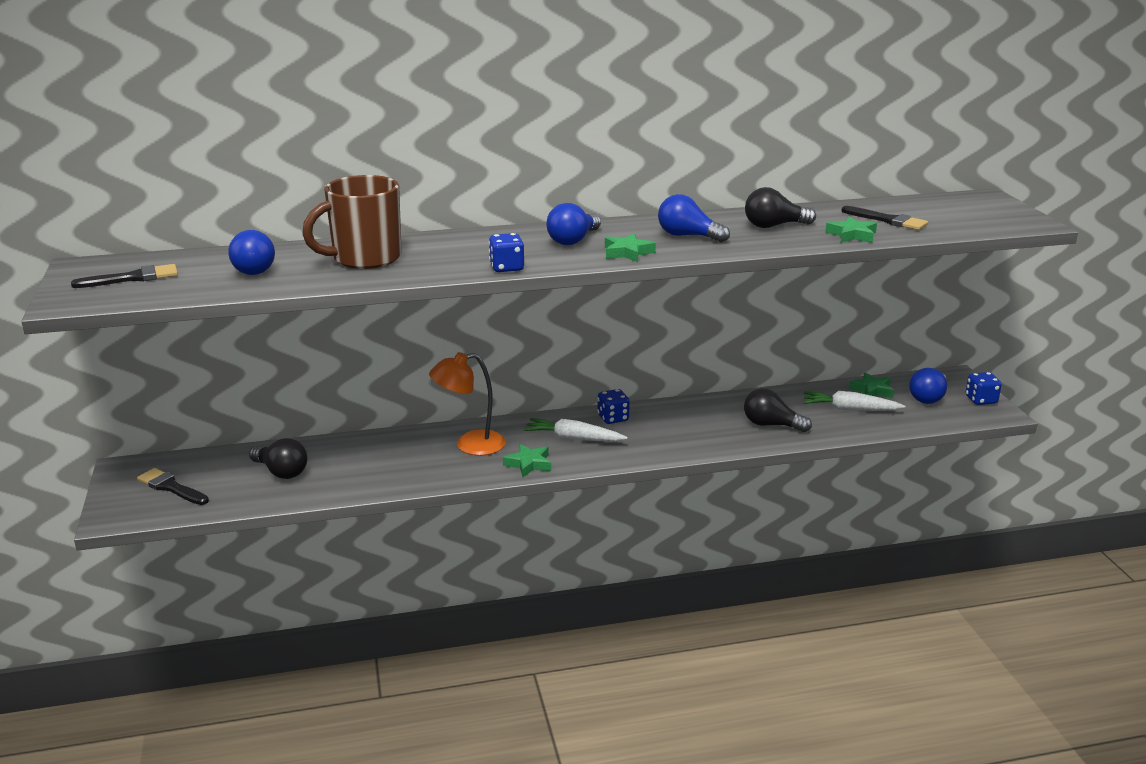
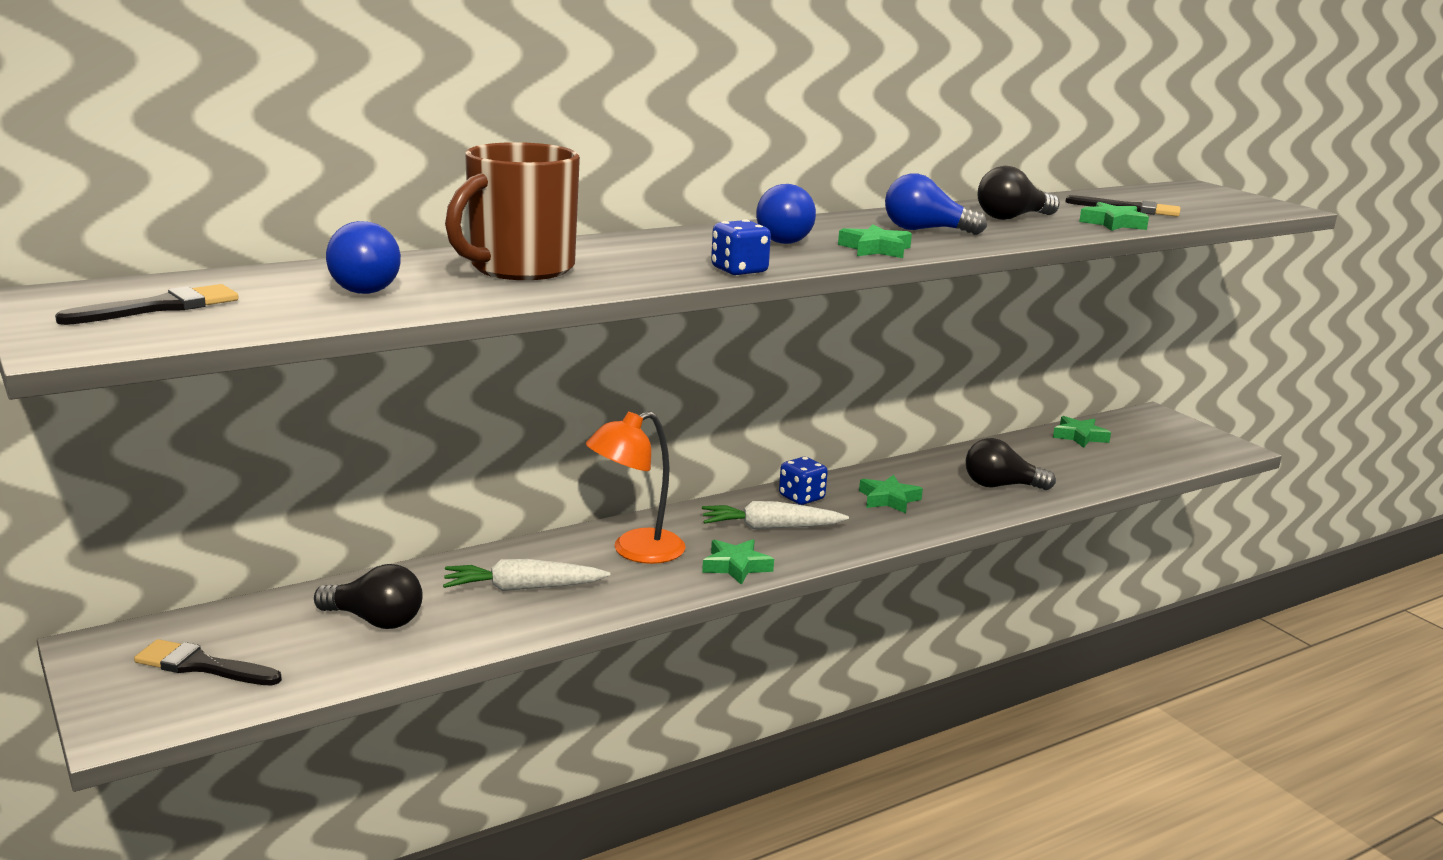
camera: 20 degrees left, 5 degrees down
(676, 426) = (889, 499): none -> green star
(849, 409) = (1074, 459): white carrot -> white carrot (522, 588)
(928, 397) = (1146, 439): blue light bulb -> none
(981, 400) = (1203, 436): blue dice -> none

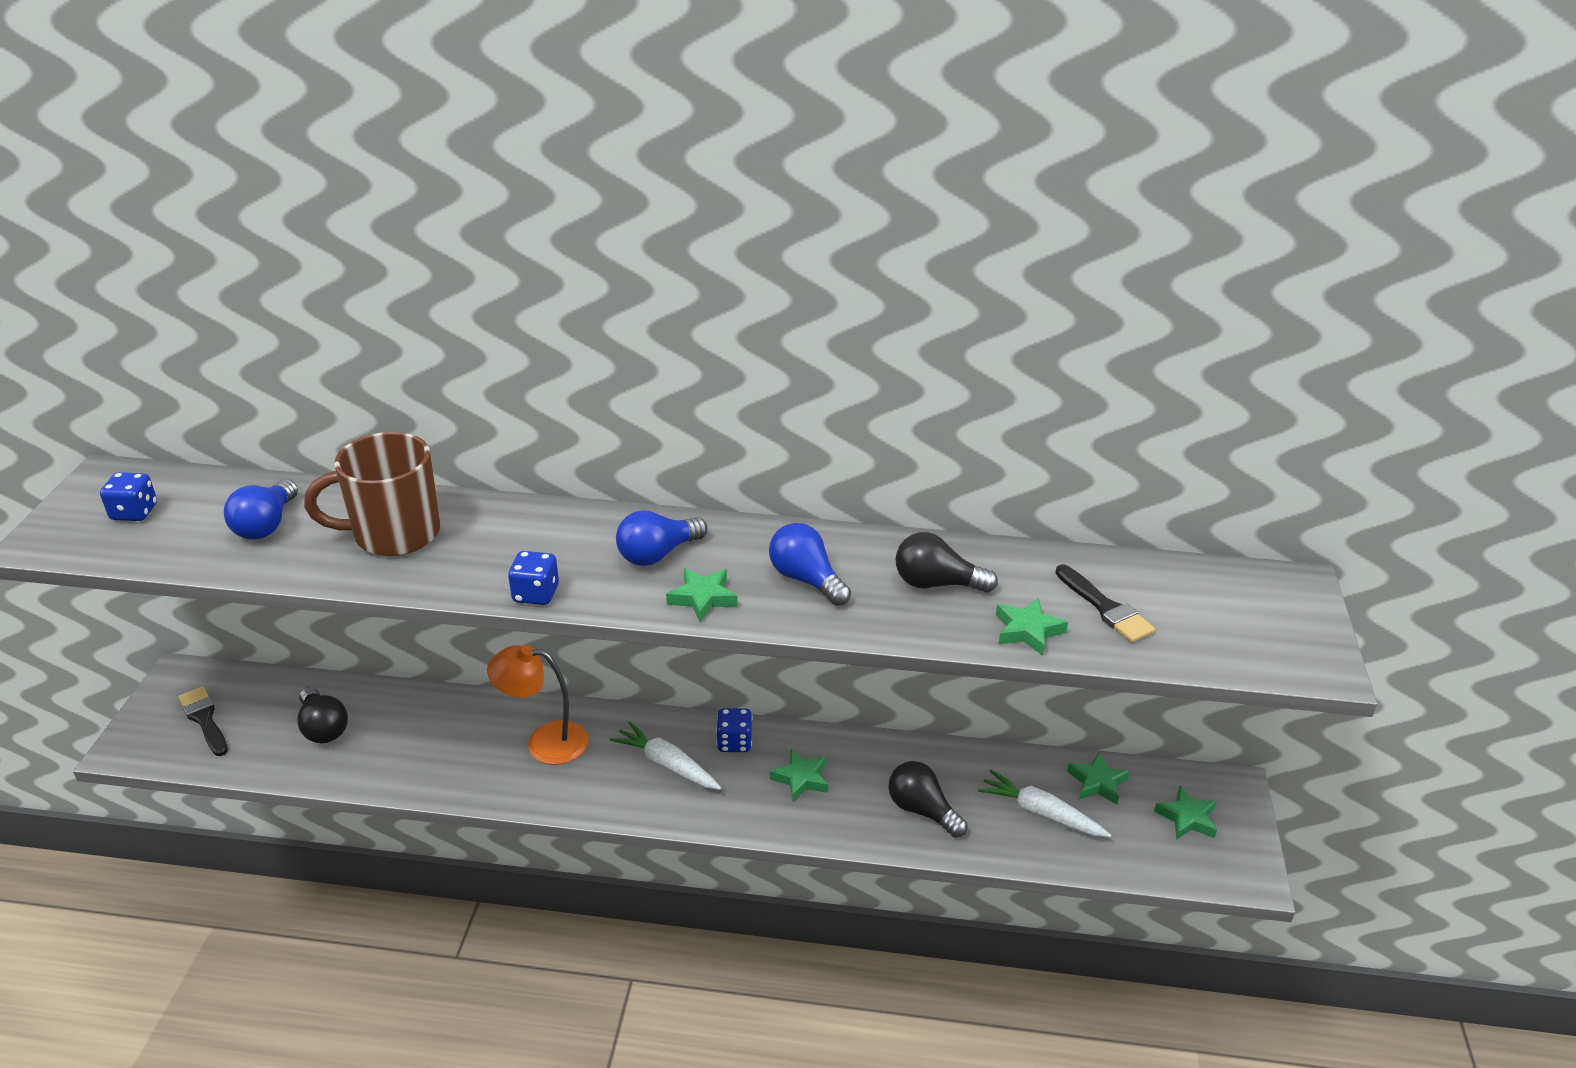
camera: 40 degrees right, 15 degrees up
(160, 307) = (134, 512): black brush -> blue dice
(522, 588) = (434, 742): white carrot -> white carrot (1041, 813)
(736, 566) = (589, 794): green star -> green star (1187, 818)

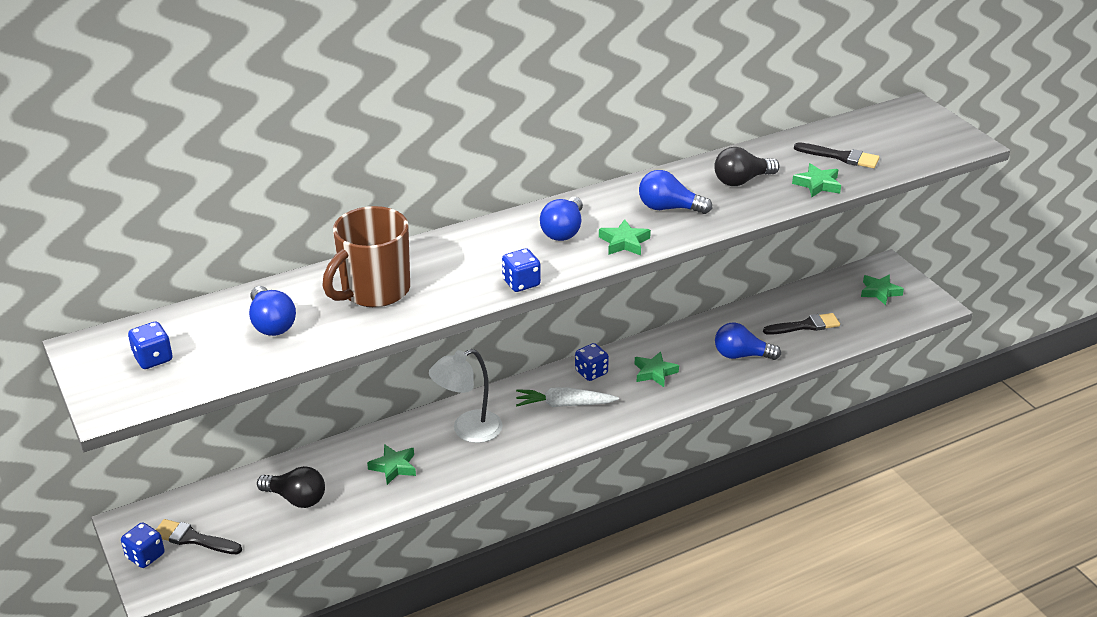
camera: 35 degrees left, 0 degrees up
(153, 714) = (145, 556): none -> blue dice
(544, 742) = (468, 430): orange lamp -> white lamp
(922, 810) = (741, 355): black light bulb -> blue light bulb
(1041, 813) = (805, 326): white carrot -> black brush
(1097, 783) = (817, 296): green star -> green star (393, 467)

